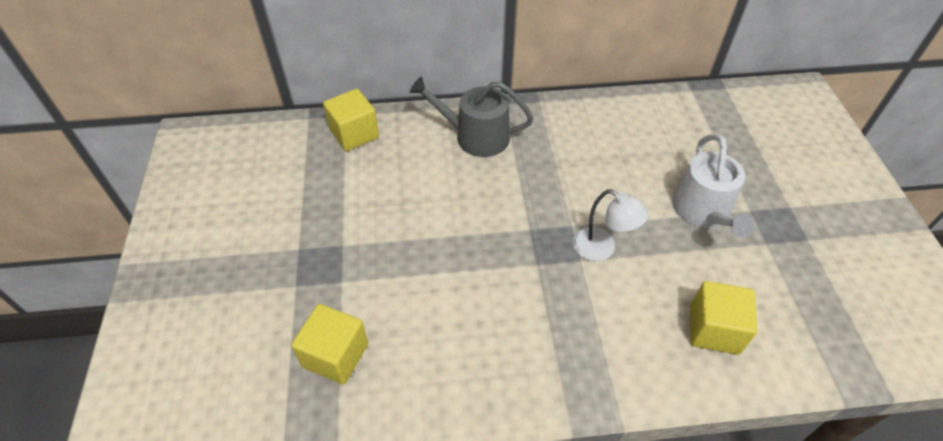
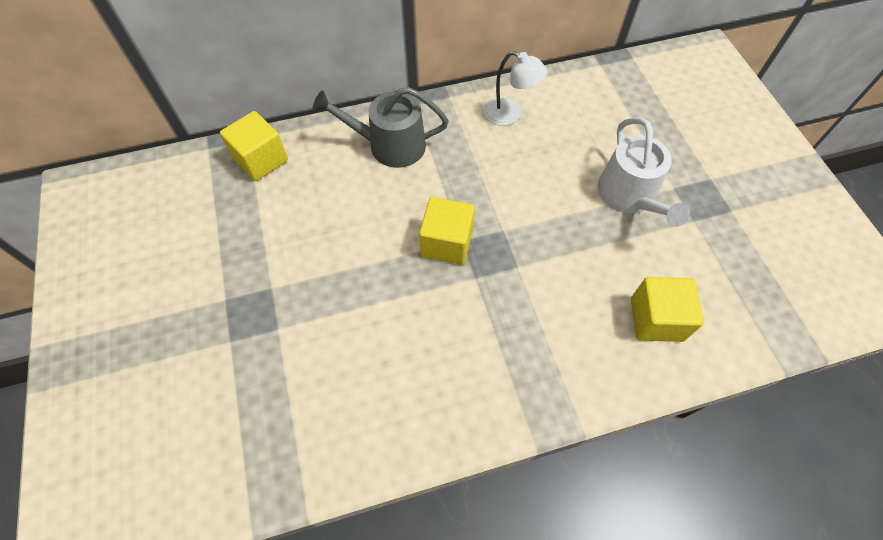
camera: 10 degrees left, 10 degrees up
(335, 355) = (286, 411): yellow cube -> yellow cube (446, 243)
(602, 249) = (537, 251): white lamp -> white lamp (509, 115)

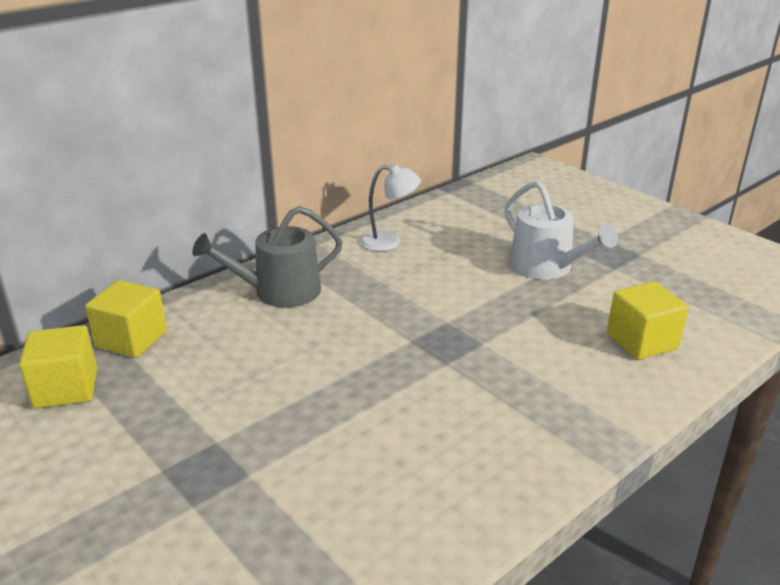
camera: 25 degrees left, 30 degrees down
(446, 243) = (396, 346): yellow cube -> yellow cube (66, 388)

